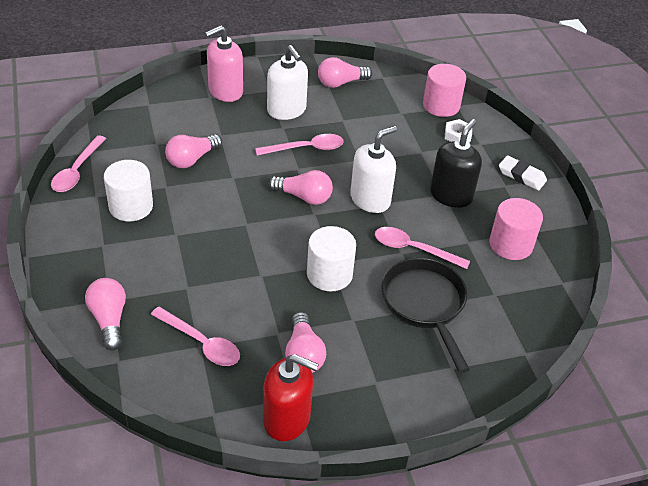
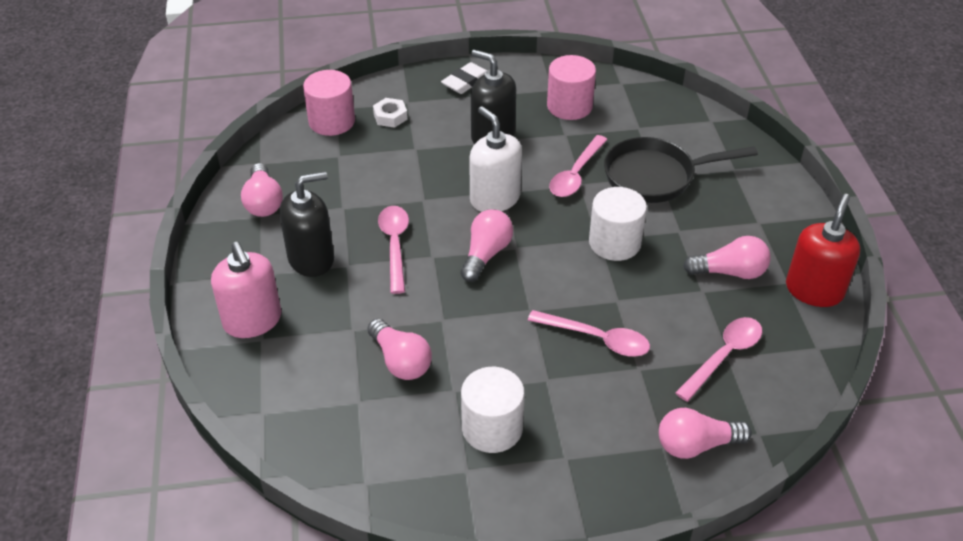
camera: 80 degrees left, 0 degrees up
(77, 171) = (409, 497): pink spoon -> pink spoon (596, 339)
(286, 110) = (311, 258): white soap dispenser -> black soap dispenser

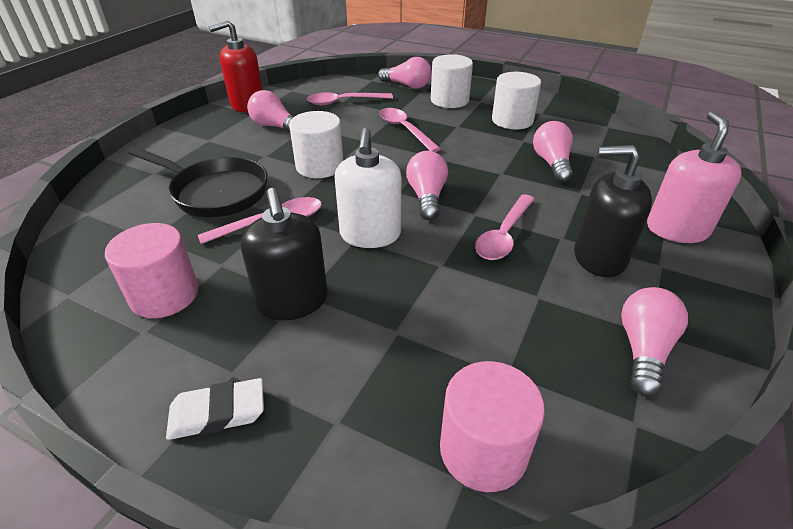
camera: 145 degrees left, 5 degrees down
(390, 116) = (386, 405): white nut -> none
(486, 254) = (427, 197): pink light bulb -> pink light bulb turned 120 degrees clockwise
(605, 436) = (449, 100): none -> white cylinder

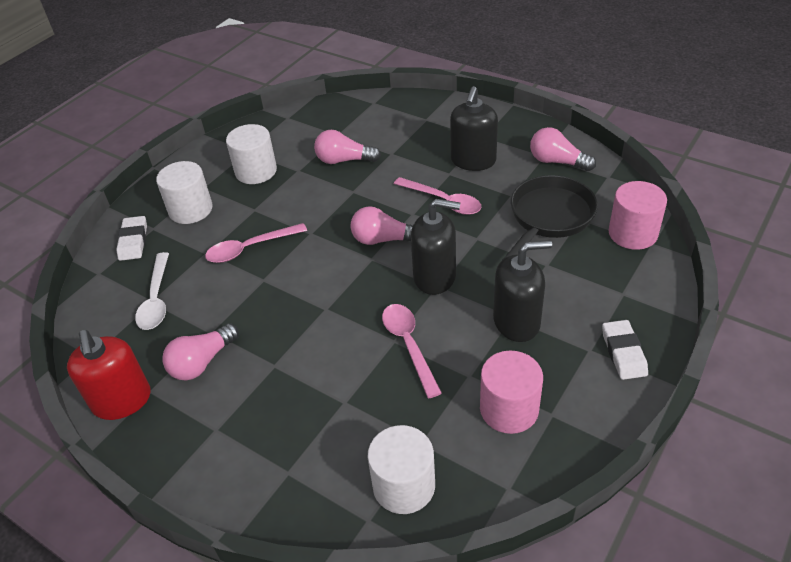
camera: 80 degrees left, 5 degrees up
(215, 192) = (346, 400): black pan -> black pan (549, 218)
(319, 166) = (311, 315): white cylinder -> white cylinder (404, 486)
(344, 102) = (156, 299): pink spoon -> white spoon
(370, 234) = (435, 277): white soap dispenser -> black soap dispenser
(407, 85) = (133, 241): pink light bulb -> white eraser
(677, 229) = (445, 120): pink soap dispenser -> none

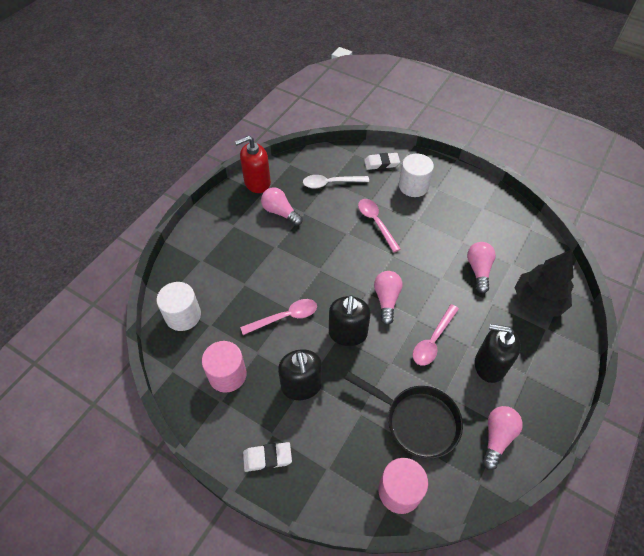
camera: 85 degrees right, 10 degrees up
(256, 171) = (458, 216): white cylinder -> none
(390, 121) = (538, 301): none -> black tree

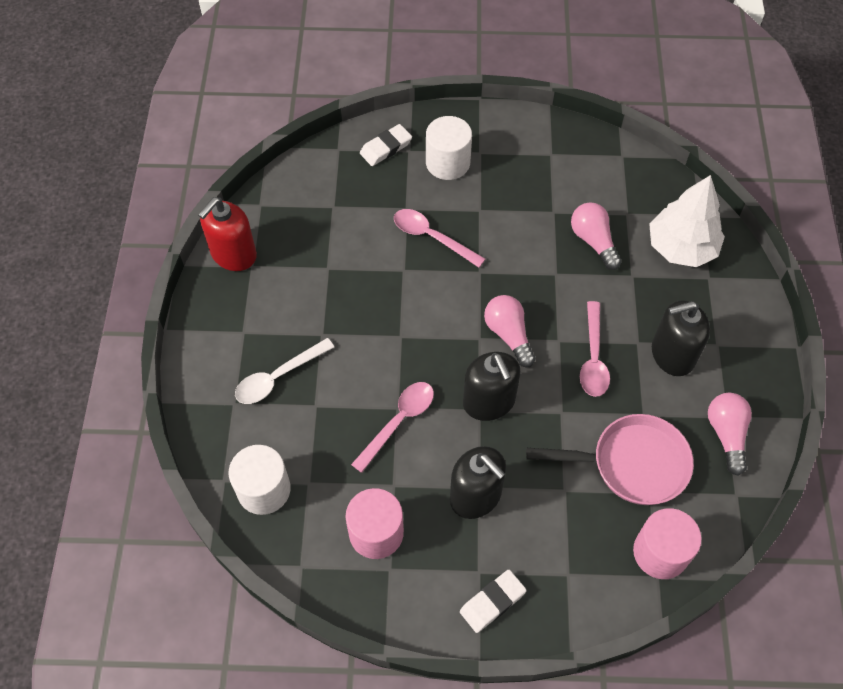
camera: 30 degrees left, 5 degrees up
(280, 212) = (296, 282): pink light bulb -> none
(331, 183) = (336, 208): white spoon -> white spoon (278, 377)
(416, 421) = (632, 464): black pan -> pink pan
(538, 301) = (681, 247): black tree -> white tree

